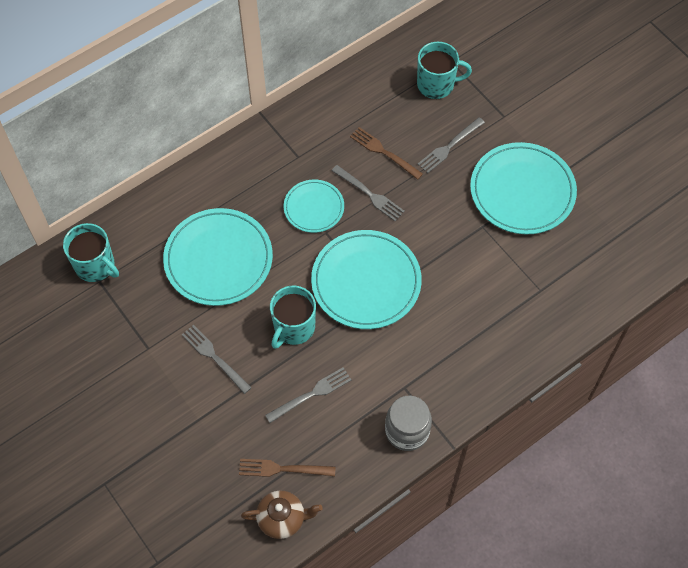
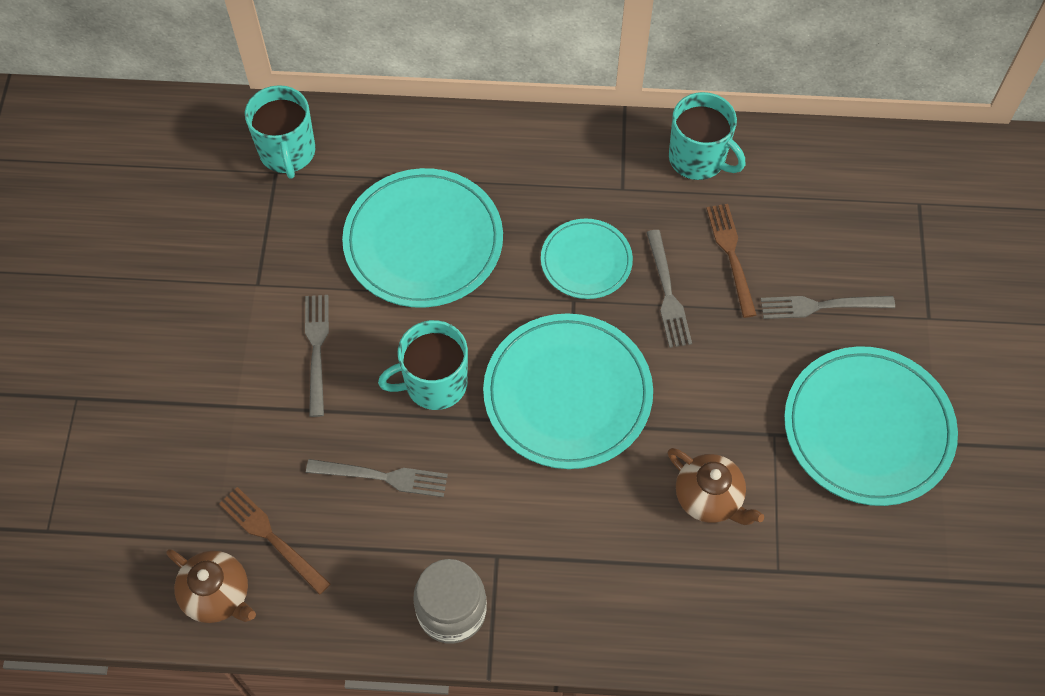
camera: 40 degrees right, 0 degrees up
(436, 84) = (874, 219): turquoise mug -> turquoise mug (698, 159)
(479, 280) = (709, 498): none -> brown teapot

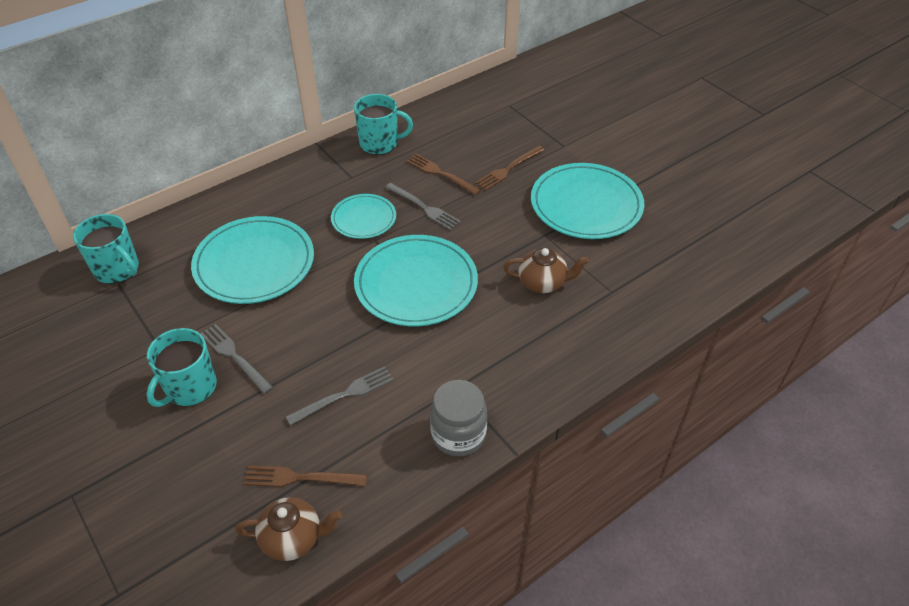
camera: 40 degrees left, 15 degrees down
(434, 383) = (330, 327): turquoise mug -> turquoise mug (190, 387)
(820, 306) = (508, 169): grey fork -> brown fork

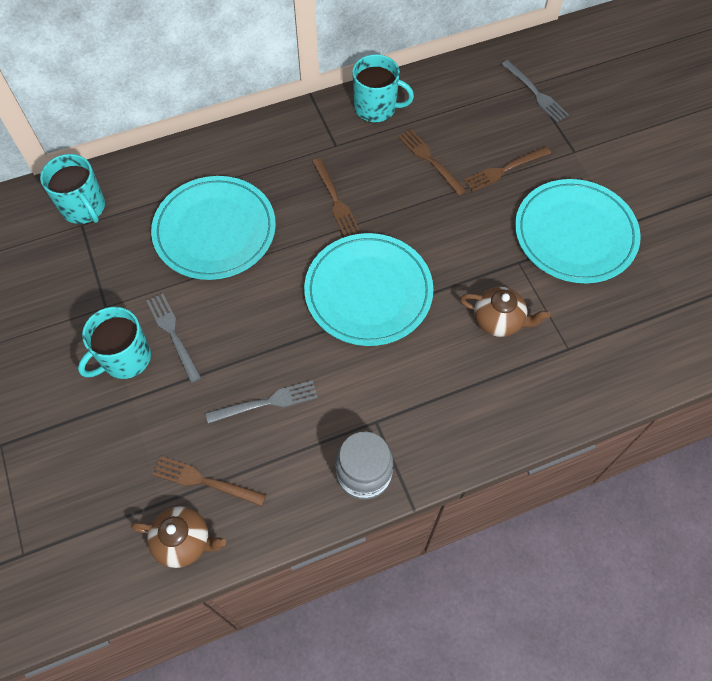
camera: 15 degrees right, 15 degrees up
(364, 219) = (335, 200): turquoise plate -> brown fork
(424, 208) = (401, 200): grey fork -> grey fork (536, 93)

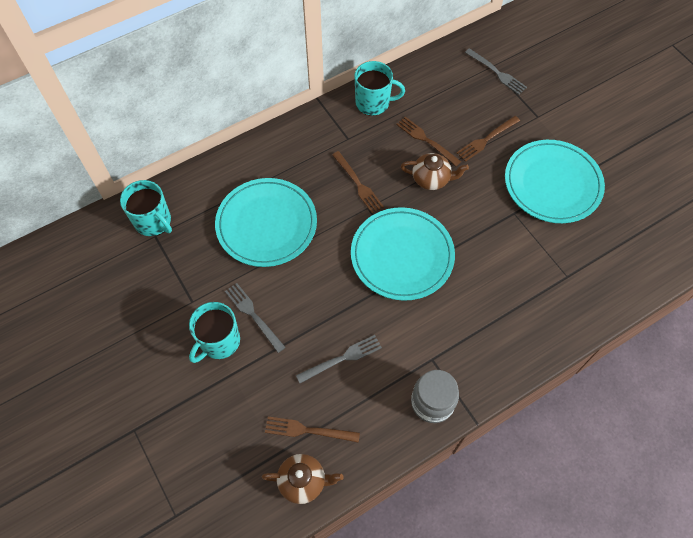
camera: 10 degrees left, 0 degrees up
(499, 320) = (509, 262): brown teapot -> brown teapot (431, 179)

